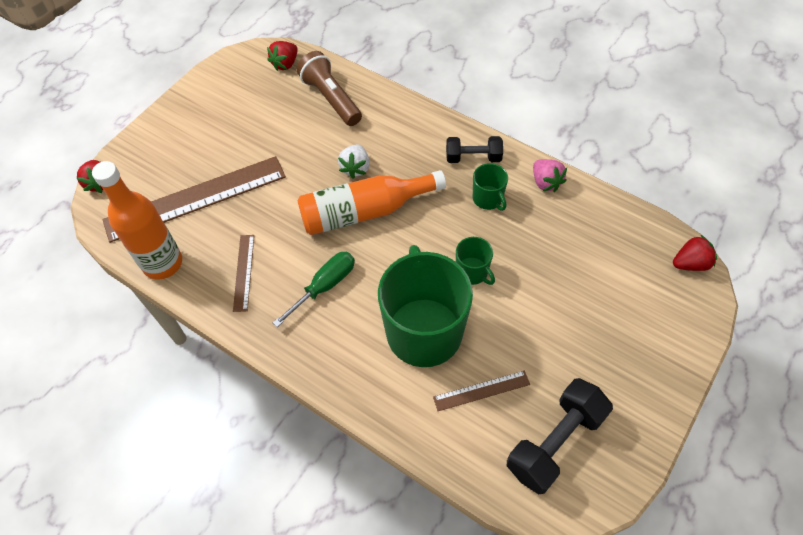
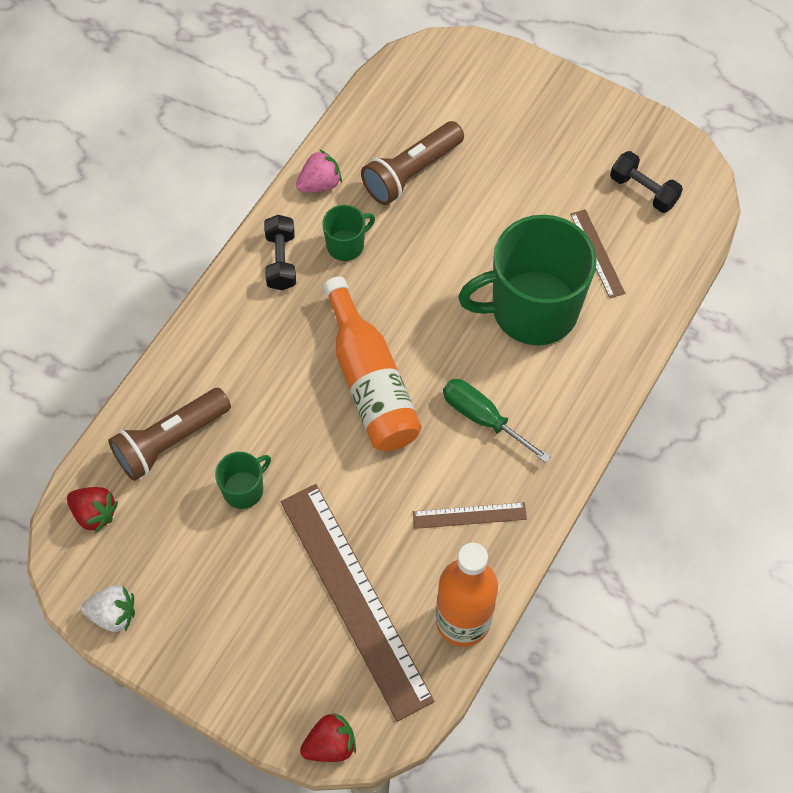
camera: 95 degrees left, 5 degrees up
(355, 168) = (299, 398): white strawberry -> white strawberry (113, 614)
(472, 272) = (452, 261): green mug -> green mug (244, 489)
(555, 442) = (643, 190): black dumbbell -> black dumbbell, size x0.62
(561, 246) = (411, 173): none -> brown flashlight
(690, 263) = (428, 57): red strawberry -> none

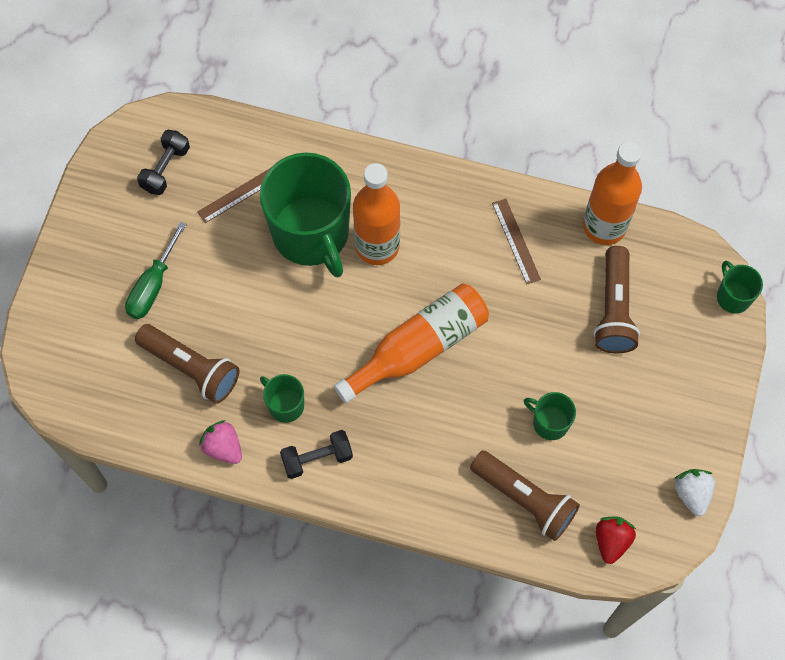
camera: 105 degrees left, 5 degrees up
(330, 744) = (733, 296): red strawberry -> green mug
(354, 599) = (614, 309): brown ruler -> brown flashlight
(482, 418) = (426, 250): green screwdriver -> green screwdriver (153, 286)
(501, 370) = (377, 246): none -> orange bottle

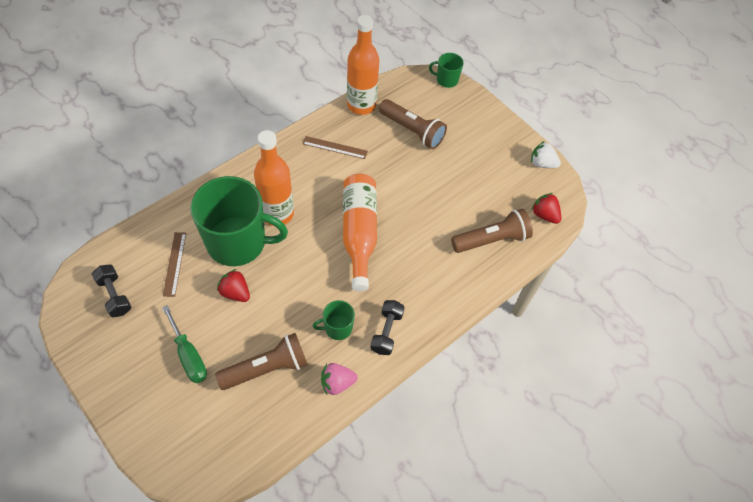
camera: 60 degrees left, 10 degrees down
(251, 276) = (235, 292): none -> red strawberry
(549, 422) = (455, 200): green mug -> none

